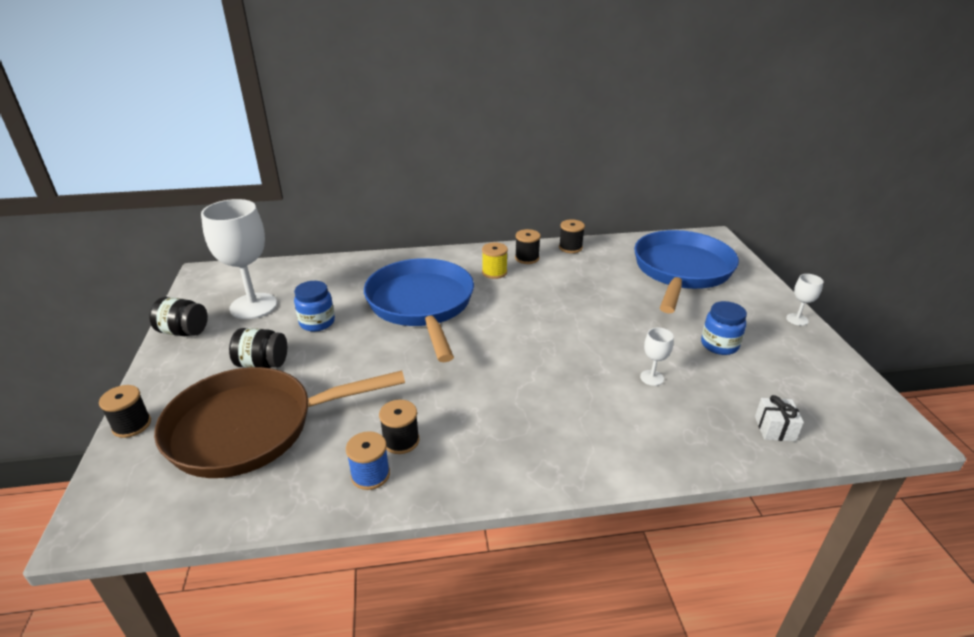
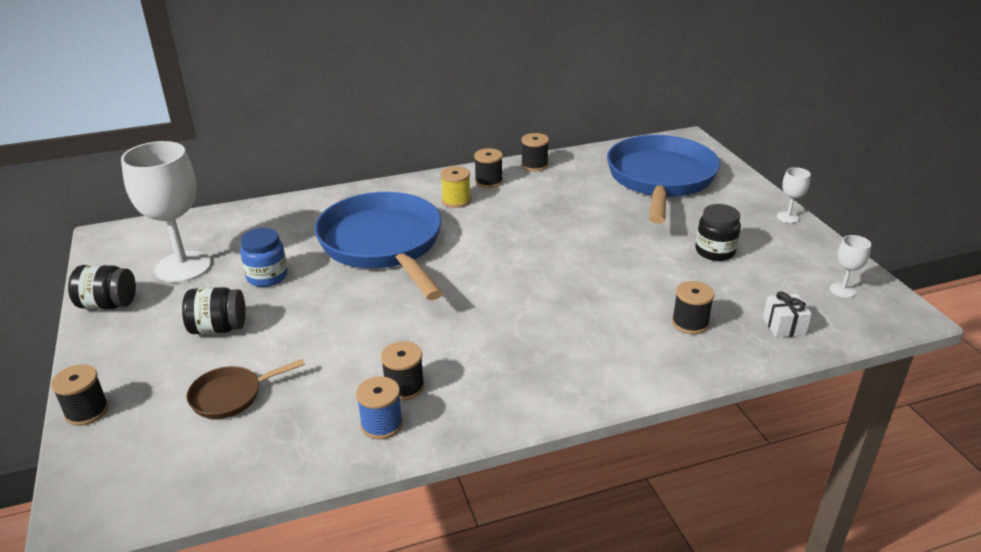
camera: 10 degrees left, 0 degrees up
(251, 428) = (231, 396): brown pan -> brown pan, size x0.43
(652, 378) = (653, 292): white goblet -> white goblet (842, 290)
(681, 413) = (690, 323): none -> black spool
(719, 345) = (715, 251): blue jar -> black jar

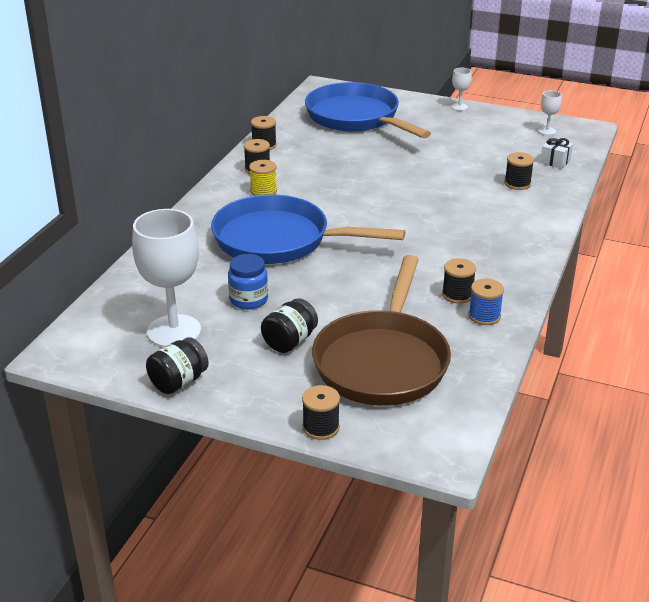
camera: 50 degrees left, 0 degrees up
(231, 396) = (382, 361): brown pan -> brown pan, size x2.31
(715, 251) = (461, 143): black jar -> none

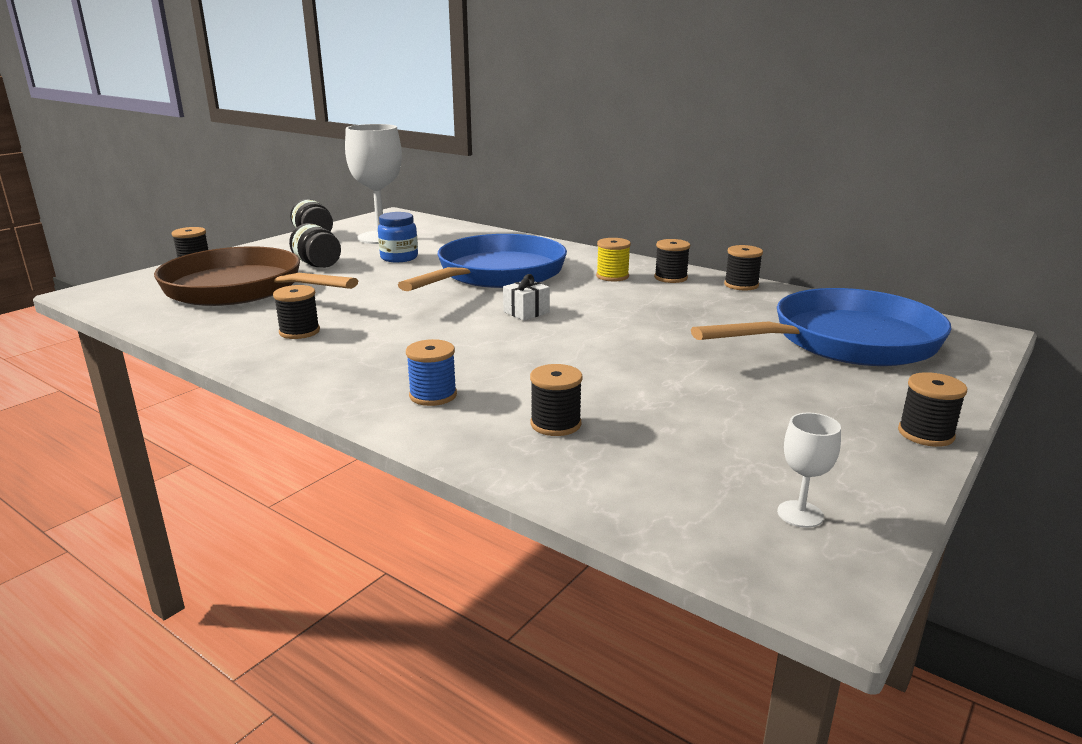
camera: 105 degrees right, 10 degrees down
(459, 107) = (925, 434): white goblet -> black spool
(484, 316) = (242, 337): blue spool -> blue spool (433, 395)
(555, 161) = (634, 485): white gift -> white gift (526, 312)

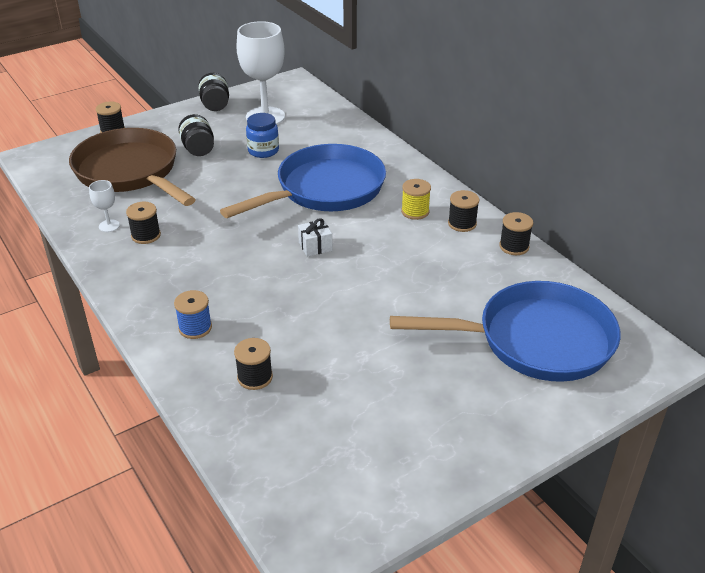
camera: 20 degrees right, 15 degrees up
(800, 514) = (347, 500): white goblet -> white goblet (109, 226)
(925, 434) = (498, 455): black spool -> none

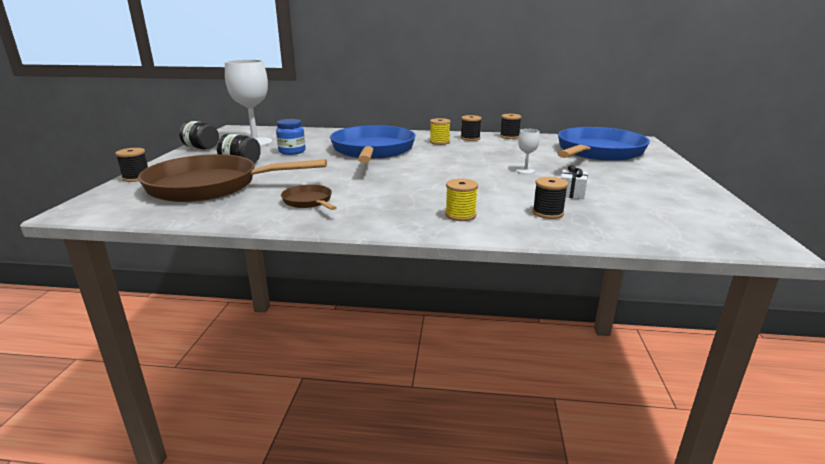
camera: 50 degrees left, 15 degrees down
(109, 226) = (265, 209): white goblet -> white goblet (525, 171)
(146, 235) = (309, 201): black spool -> brown pan
(195, 328) = (460, 215): blue spool -> yellow spool
(315, 246) = (428, 166): white gift -> white gift (571, 193)

